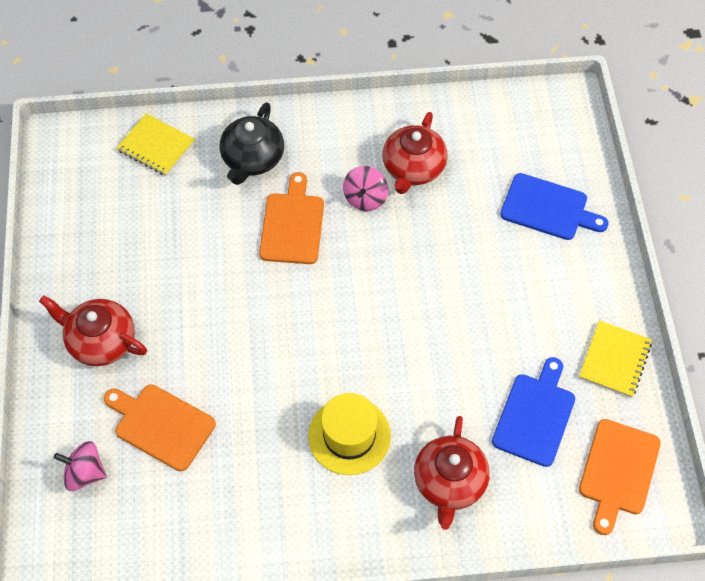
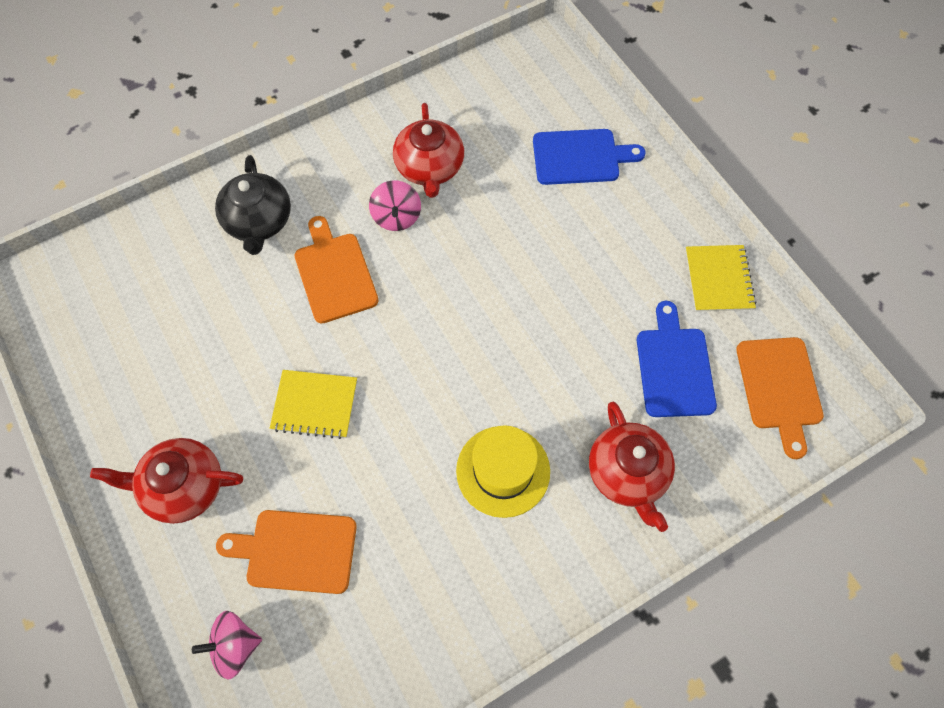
camera: 25 degrees left, 5 degrees up
(156, 146) = (146, 248): yellow notebook -> yellow notebook (315, 405)

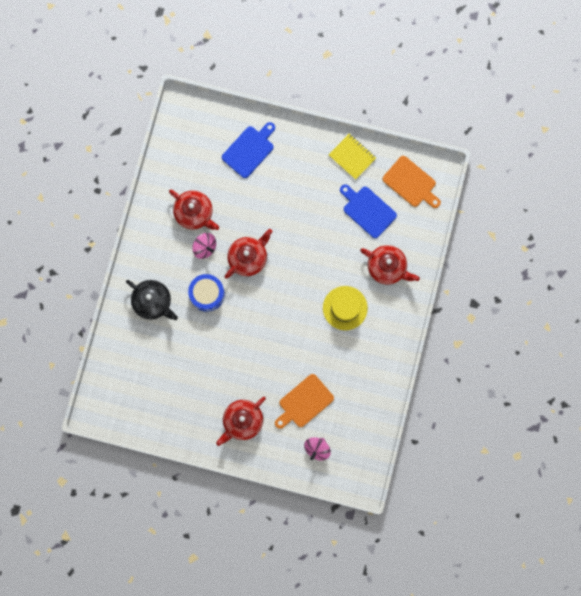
camera: 45 degrees left, 15 degrees up
(315, 405) = (255, 349): yellow notebook -> none
(335, 273) = (207, 294): orange cutting board -> blue drum
(439, 278) = (248, 257): none -> red teapot

